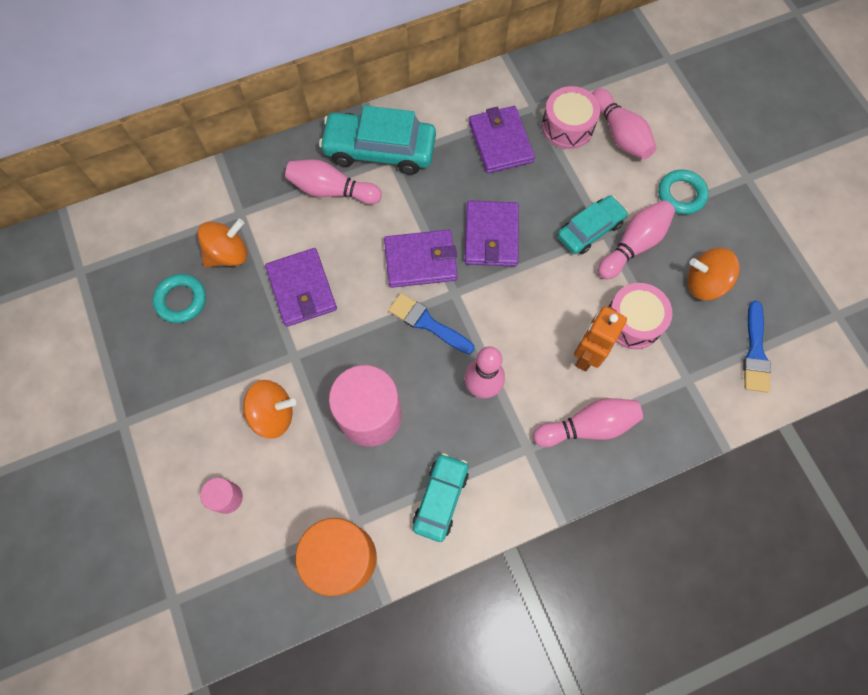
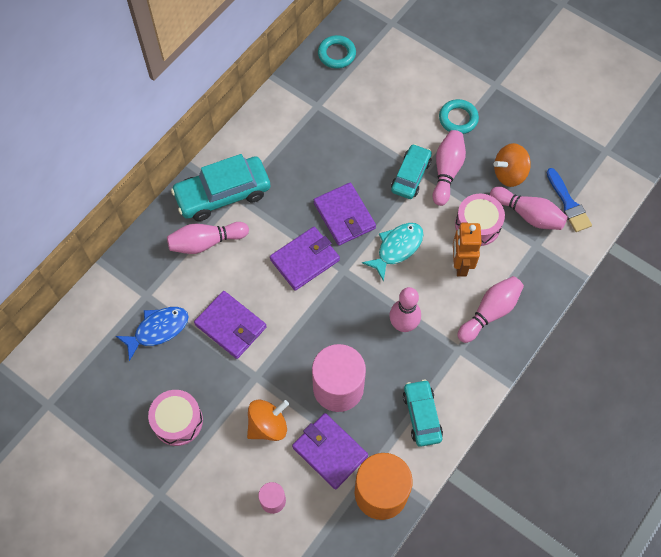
camera: 30 degrees left, 5 degrees down
(181, 300) = (144, 383): turquoise ring -> turquoise ring (336, 54)
(228, 254) = (158, 330): orange spinning top -> blue fish
(427, 323) = (337, 301): blue brush -> none
(500, 142) = (309, 144): purple wallet -> purple wallet (330, 452)
(526, 300) = (397, 248): none -> turquoise fish
(567, 126) = (350, 108): pink drum -> pink drum (178, 421)
(620, 134) = (390, 96): pink bowling pin -> pink bowling pin (528, 215)

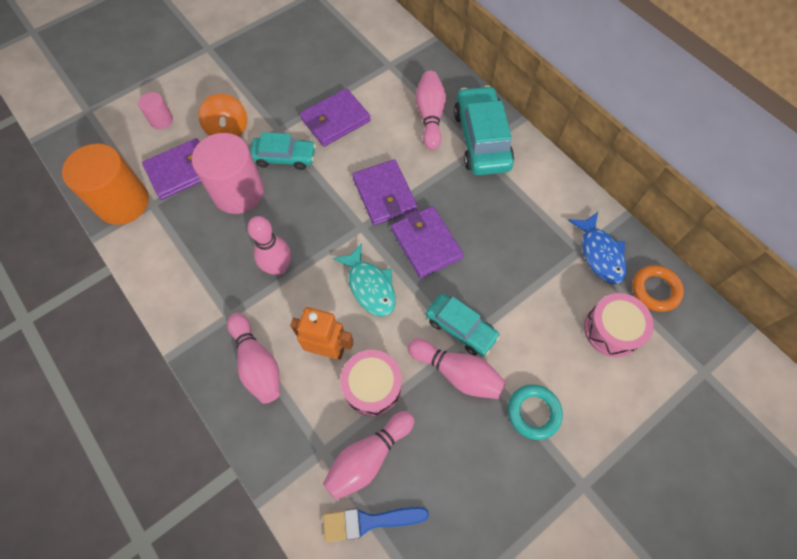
camera: 105 degrees right, 0 degrees up
(158, 330) = (352, 67): blue fish -> blue fish (599, 254)
(178, 421) = (262, 68): pink drum -> pink drum (612, 330)
(336, 54) = (655, 290): turquoise ring -> orange ring
(344, 216) = (426, 243): purple wallet -> purple wallet turned 75 degrees clockwise
(422, 415) = (176, 258): turquoise car -> turquoise car (284, 157)
(509, 174) = (435, 453): orange spinning top -> none

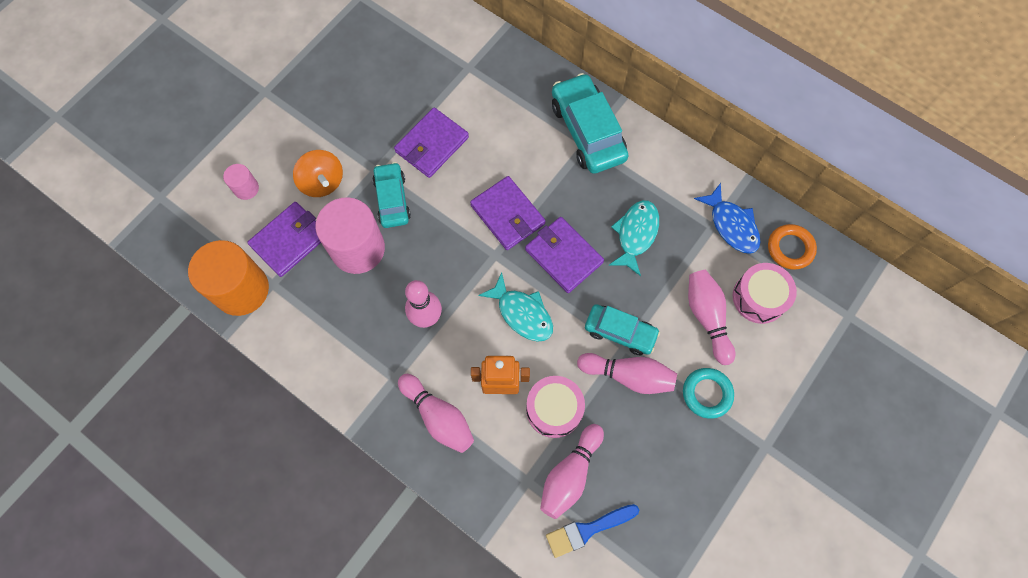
camera: 15 degrees left, 5 degrees up
(284, 157) = (392, 199): turquoise car -> turquoise car turned 90 degrees counterclockwise
(430, 116) = (528, 117): pink bowling pin -> pink bowling pin (707, 317)
(502, 240) = (635, 234): none -> turquoise fish

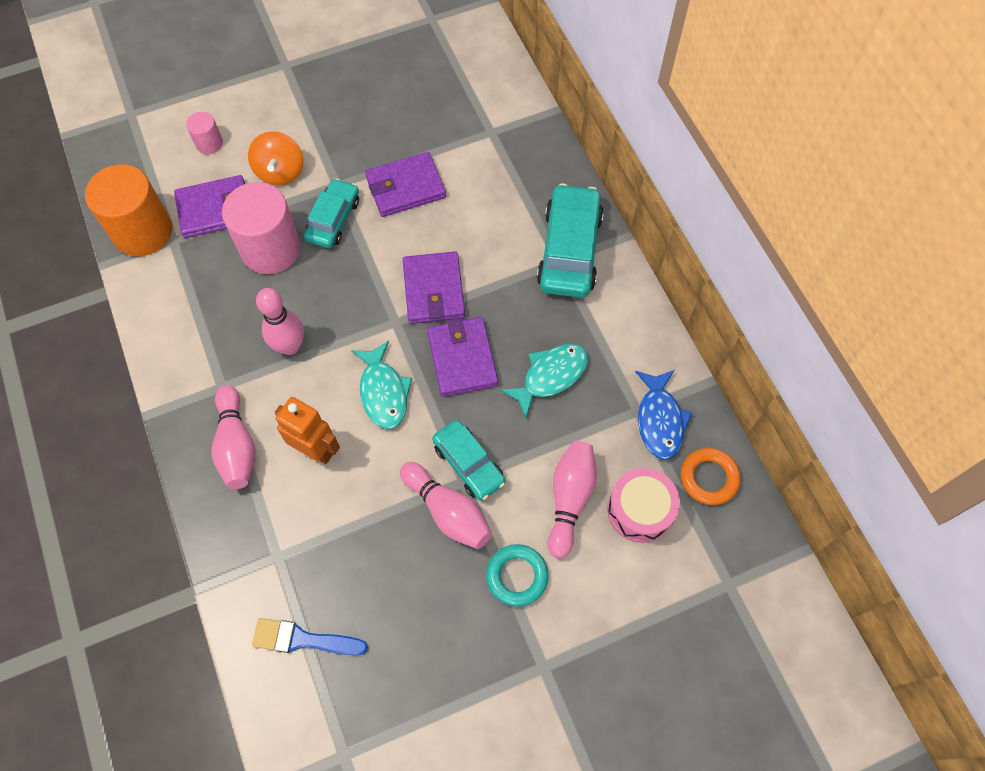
camera: 30 degrees right, 5 degrees down
(554, 409) = (351, 502): pink drum -> none
(570, 474) = (323, 574): pink bowling pin -> none

